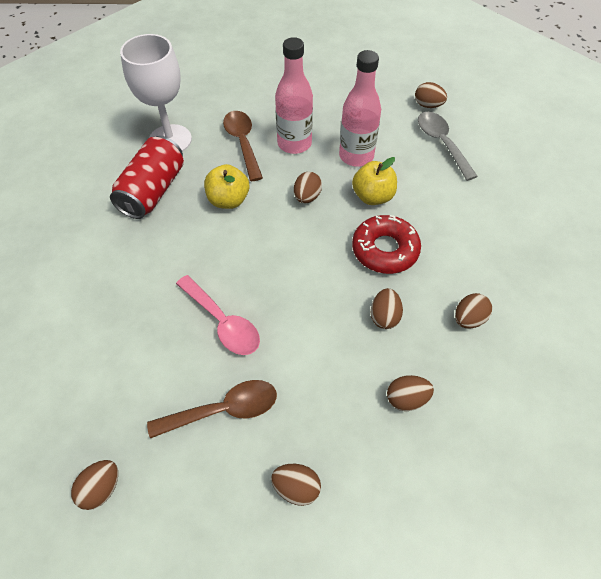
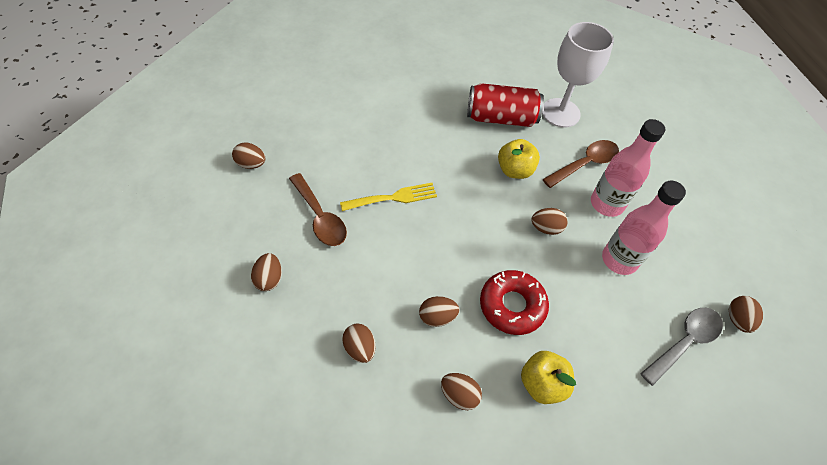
camera: 70 degrees right, 0 degrees up
(223, 322) = (393, 197): pink spoon -> yellow fork
(373, 196) = (573, 284): yellow apple -> yellow apple (542, 384)

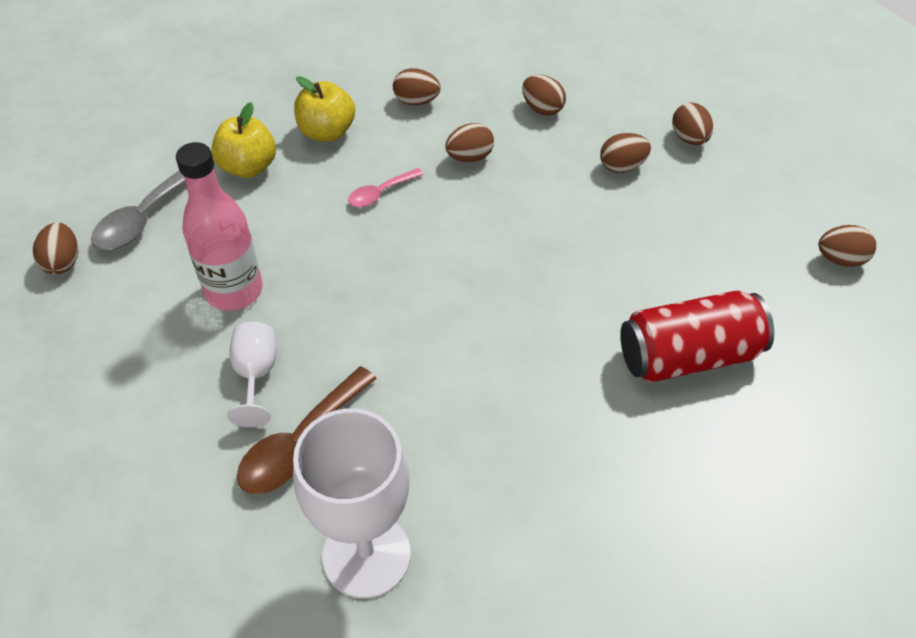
camera: 165 degrees right, 5 degrees down
(320, 217) = (684, 220): brown spoon -> none
(393, 197) = (602, 277): yellow fork -> none
(501, 118) = (488, 493): red can -> red can (688, 355)
(512, 305) = (380, 193): red donut -> pink spoon
(514, 170) = (428, 385): yellow apple -> yellow apple (248, 167)
(546, 228) = (354, 303): brown egg -> brown egg (622, 166)
(606, 204) = (256, 375): pink bottle -> white goblet

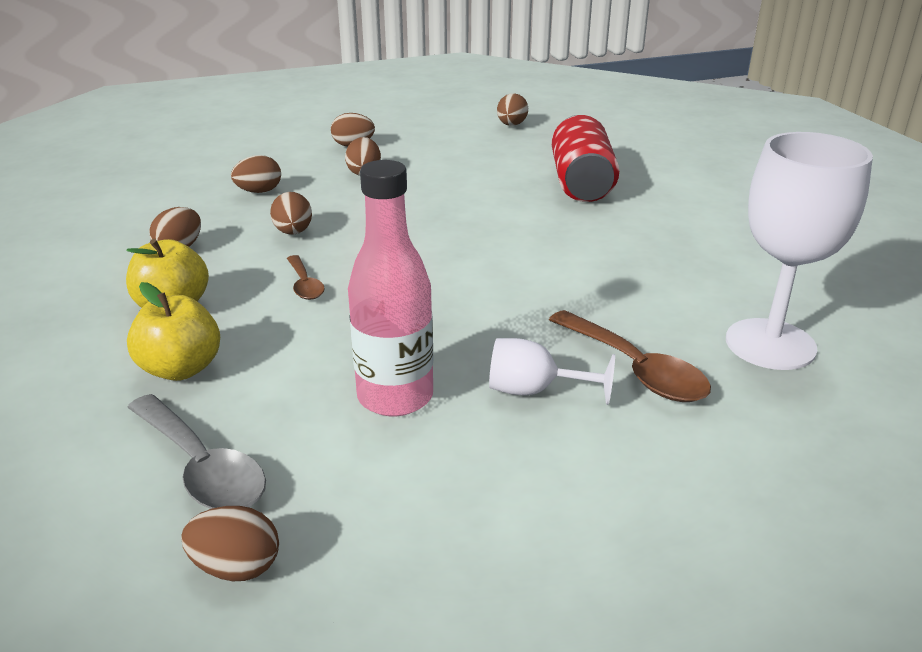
camera: 75 degrees left, 20 degrees down
(380, 193) = (305, 285): pink spoon -> brown spoon

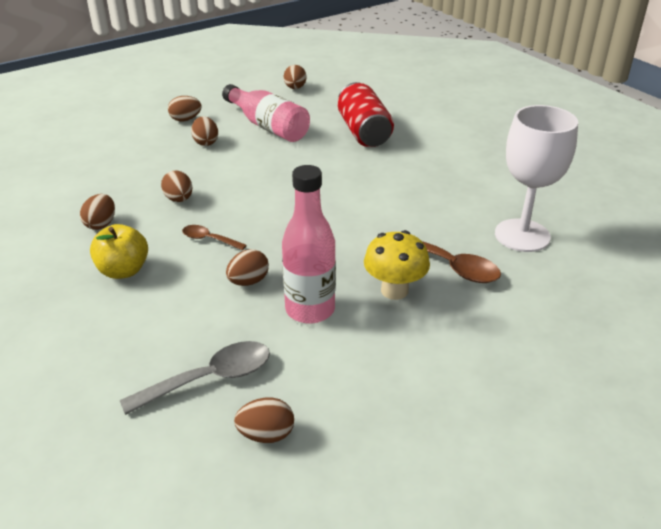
camera: 15 degrees left, 5 degrees up
(181, 369) = (156, 315): yellow apple -> none
(202, 467) = (210, 379): grey spoon -> grey spoon turned 60 degrees counterclockwise
(259, 191) = (135, 169): brown egg -> brown egg (248, 281)
(305, 285) = (209, 239): brown spoon -> brown spoon turned 150 degrees clockwise
(454, 163) = (268, 126): none -> pink bottle
(534, 391) = (394, 290): white goblet -> yellow mushroom

